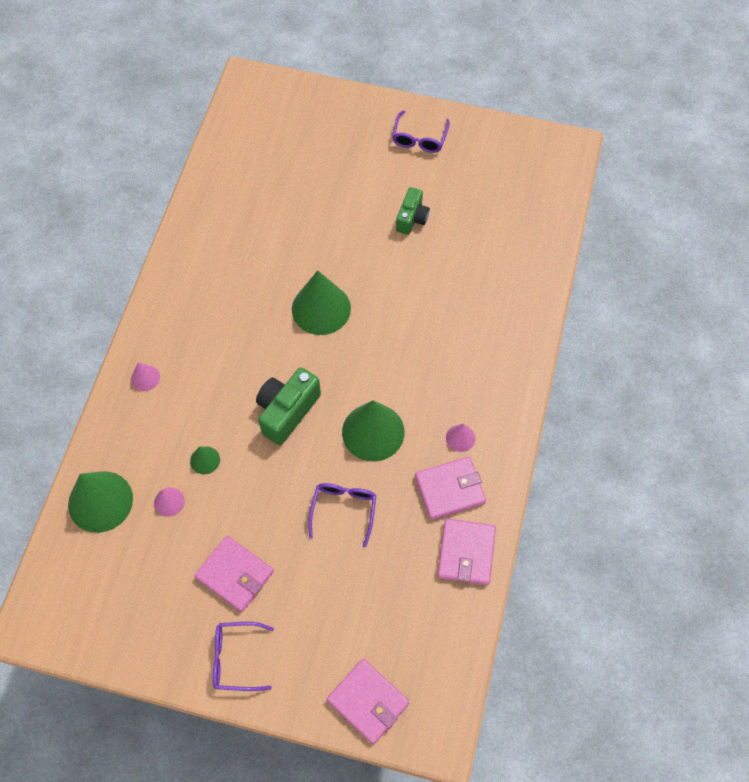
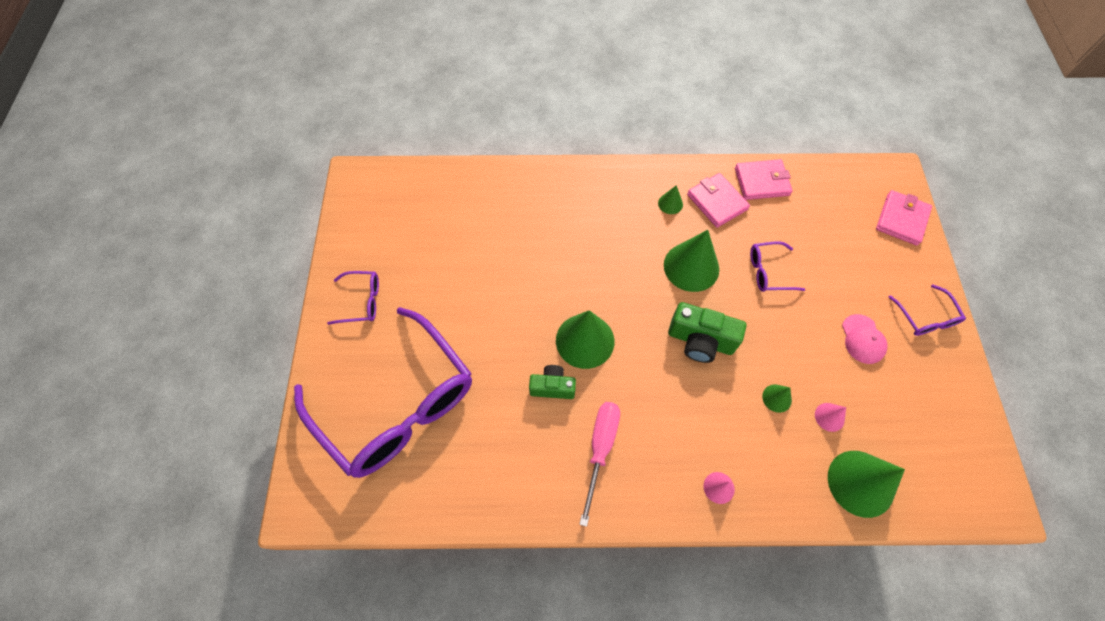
camera: 105 degrees left, 0 degrees up
(214, 294) = (600, 449): none -> pink screwdriver
(235, 574) = (863, 339): pink wallet -> pink cap
(310, 152) = (397, 404): none -> purple glasses
(412, 218) = (462, 286): green camera -> green camera (552, 387)
(460, 438) = (670, 203): pink cone -> green cone

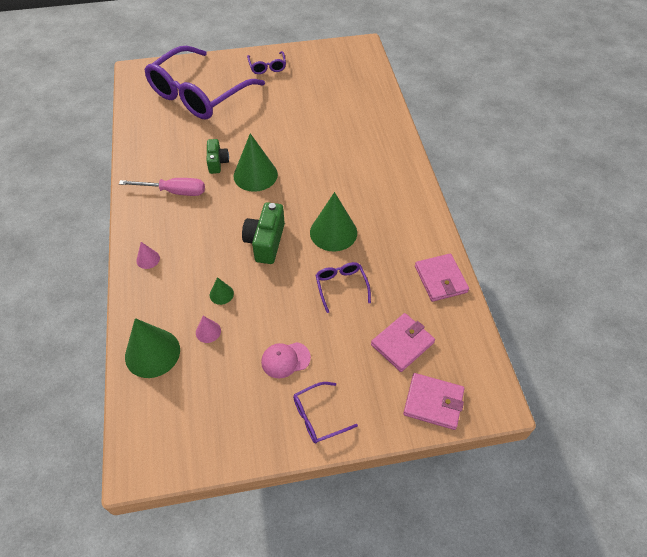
camera: 80 degrees right, 10 degrees down
(670, 203) = (394, 214): green cone -> none
(717, 202) = (406, 246): pink wallet -> pink wallet (402, 343)

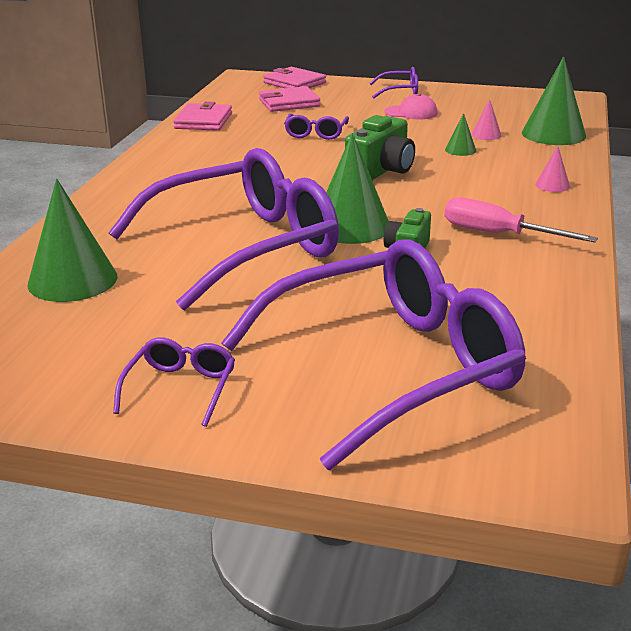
camera: 155 degrees left, 25 degrees down
(298, 142) = (244, 247): none -> purple glasses
(333, 232) = (285, 163): green cone -> green cone (72, 280)

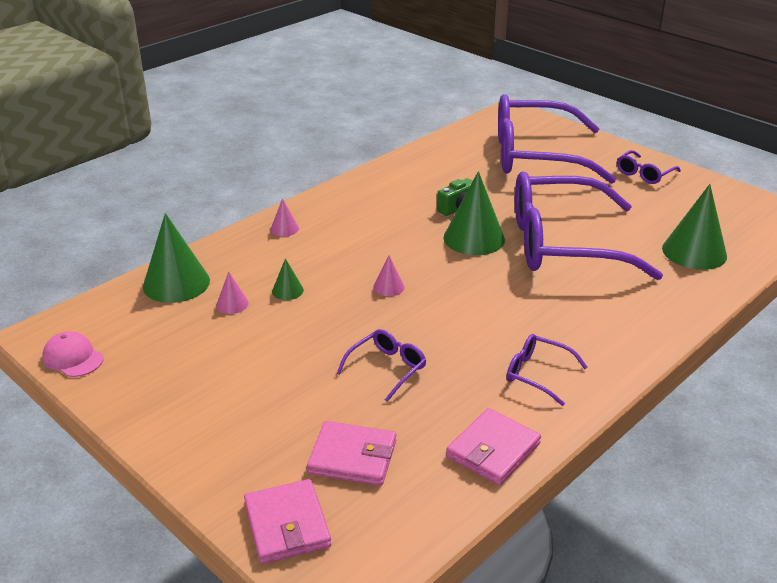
camera: 150 degrees left, 5 degrees up
(381, 171) = (388, 287): green camera -> pink cone
(400, 91) = (187, 430): purple glasses -> purple glasses (537, 374)
(411, 113) = (243, 372): pink cap -> pink cap (73, 358)
(498, 234) = (386, 203): pink screwdriver -> none

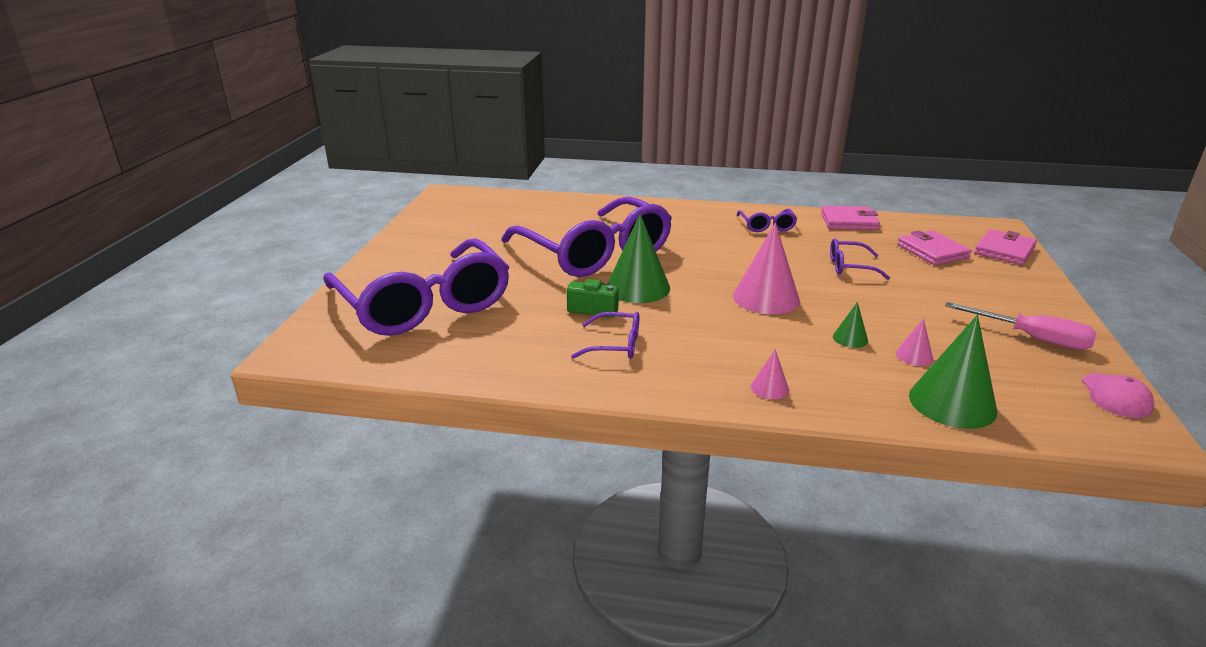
camera: 125 degrees left, 5 degrees down
(163, 381) = (1032, 338): none -> pink screwdriver
(388, 287) = (766, 298): pink cone -> pink cone, size x2.11
(644, 174) = (419, 249): purple glasses -> purple glasses (615, 345)
(694, 252) = (544, 213): green cone -> none

